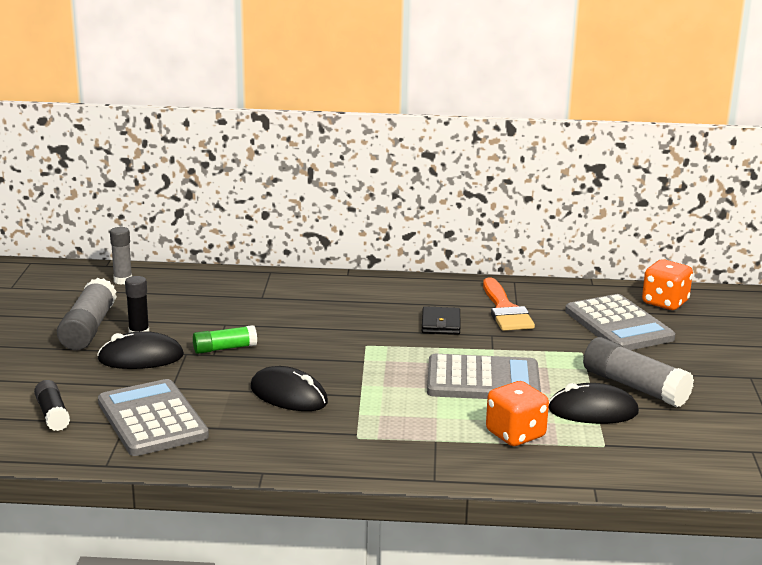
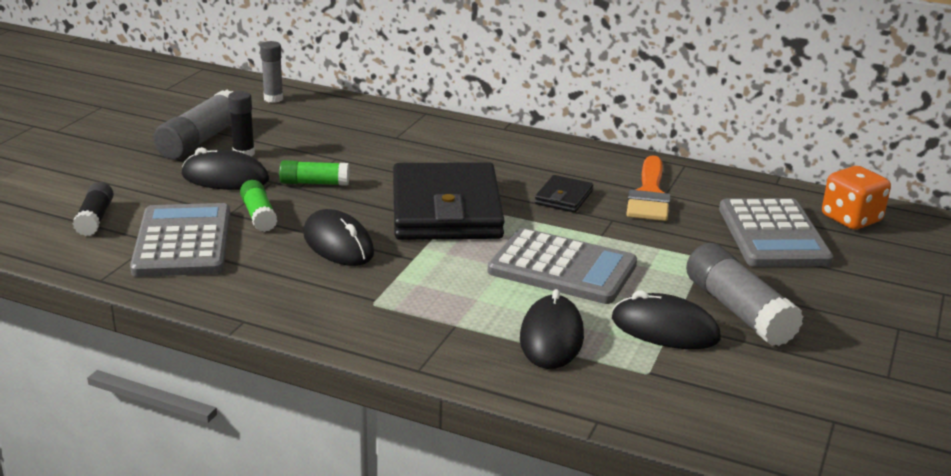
camera: 20 degrees right, 5 degrees up
(199, 384) = (259, 215): none -> green glue stick
(355, 351) = (446, 210): none -> black wallet
(515, 434) = (551, 337): orange dice -> black mouse

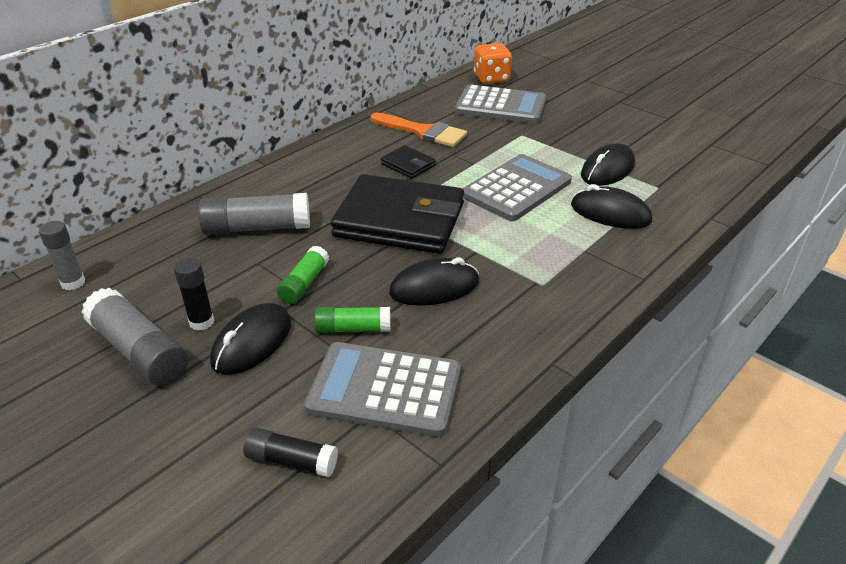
camera: 70 degrees left, 10 degrees up
(738, 311) = (591, 141): grey glue stick -> grey glue stick (257, 228)

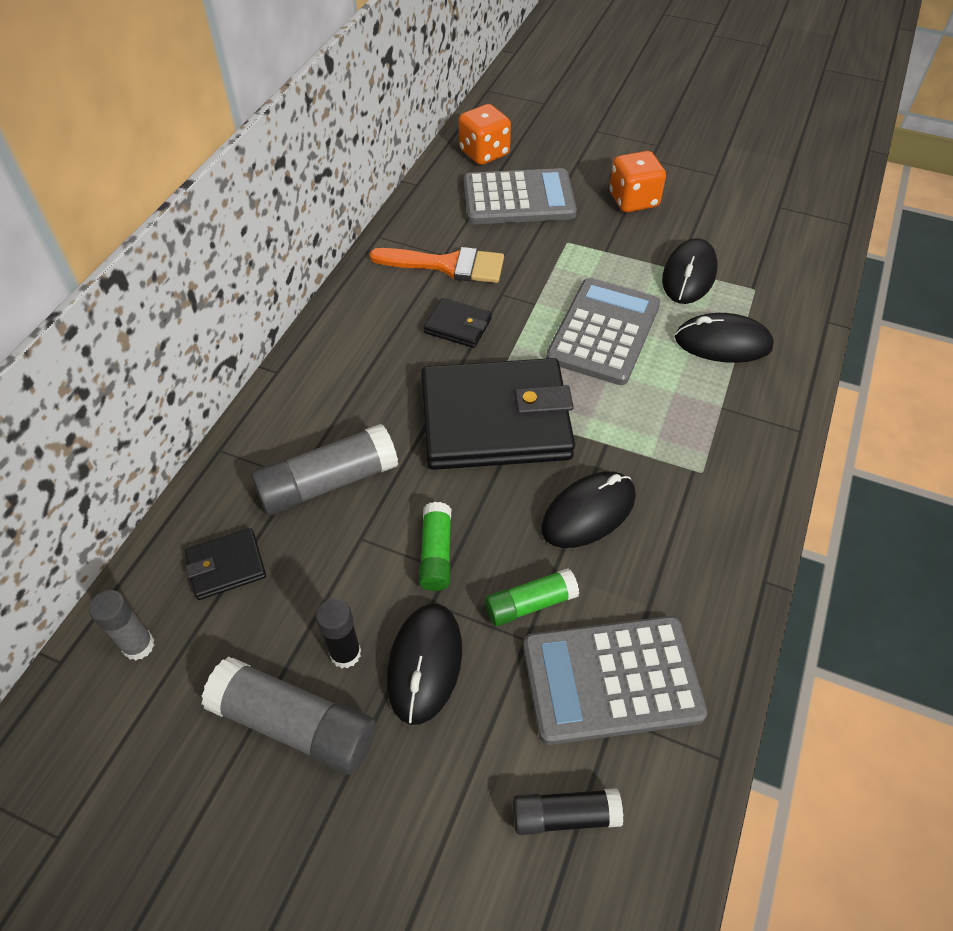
camera: 20 degrees left, 15 degrees up
(158, 256) = (226, 566): none -> black wallet
(589, 121) = (633, 200): none -> orange dice

